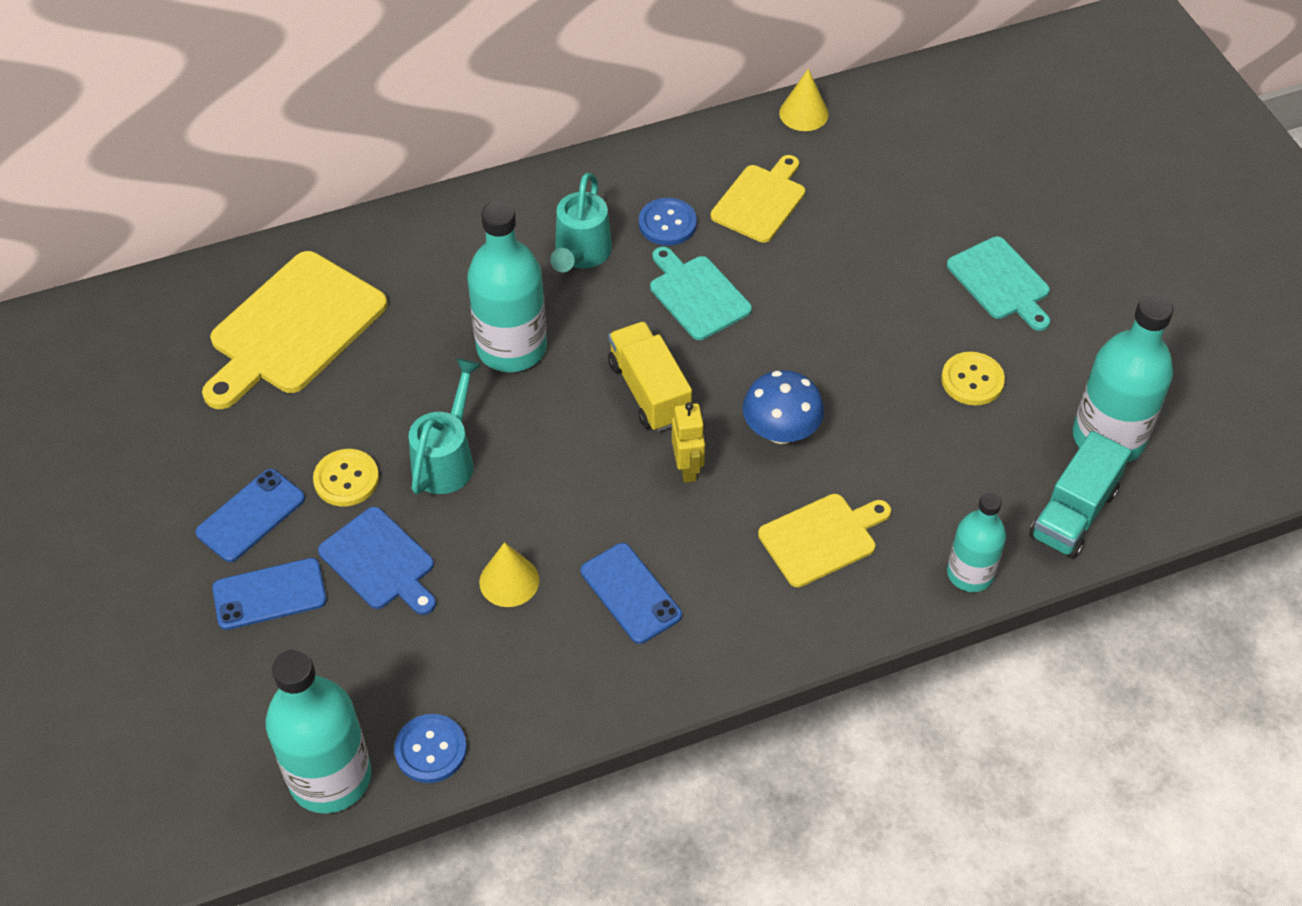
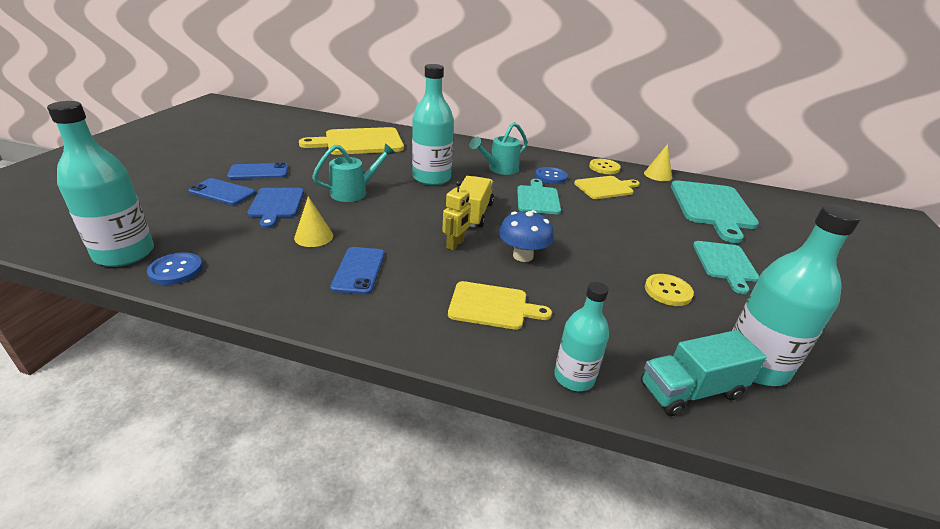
camera: 35 degrees right, 20 degrees down
(346, 479) = (308, 179): yellow button -> yellow button (604, 167)
(921, 157) = (712, 207): none -> turquoise cutting board

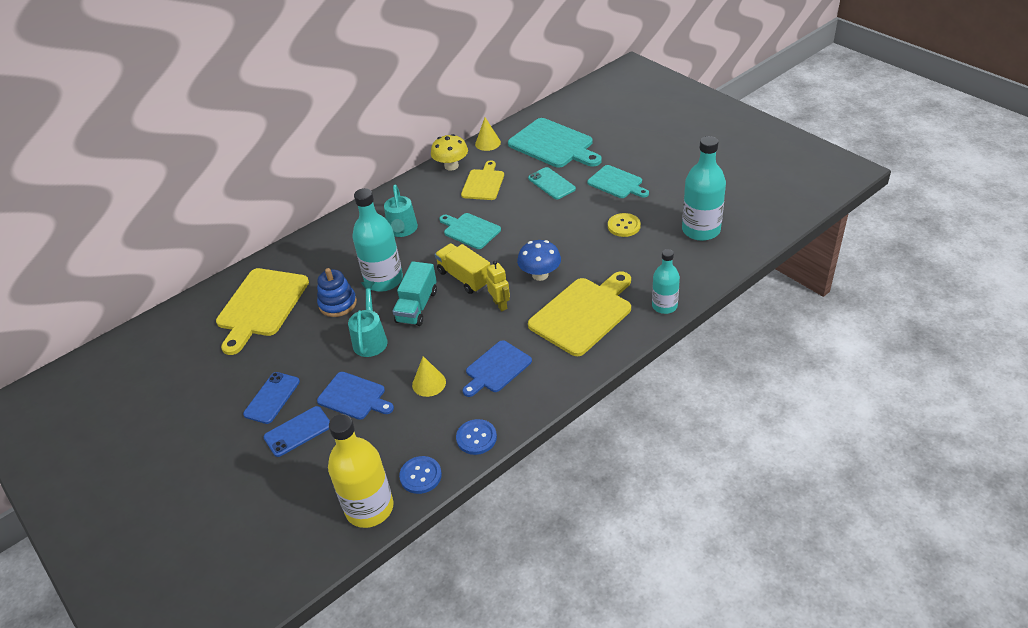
camera: 50 degrees left, 10 degrees up
(124, 253) = (369, 508): turquoise bottle -> yellow bottle
(359, 270) = (496, 368): blue phone -> blue cutting board
(386, 168) = (338, 304): none -> blue stacking toy
(492, 306) = (583, 314): yellow cutting board -> yellow cutting board, size x1.65
(551, 177) = (441, 205): blue button -> blue button (476, 438)
(604, 167) = (451, 166): yellow button -> yellow mushroom
(659, 222) = (551, 183): none -> turquoise phone
(690, 390) = (701, 266): turquoise truck -> turquoise truck (417, 306)

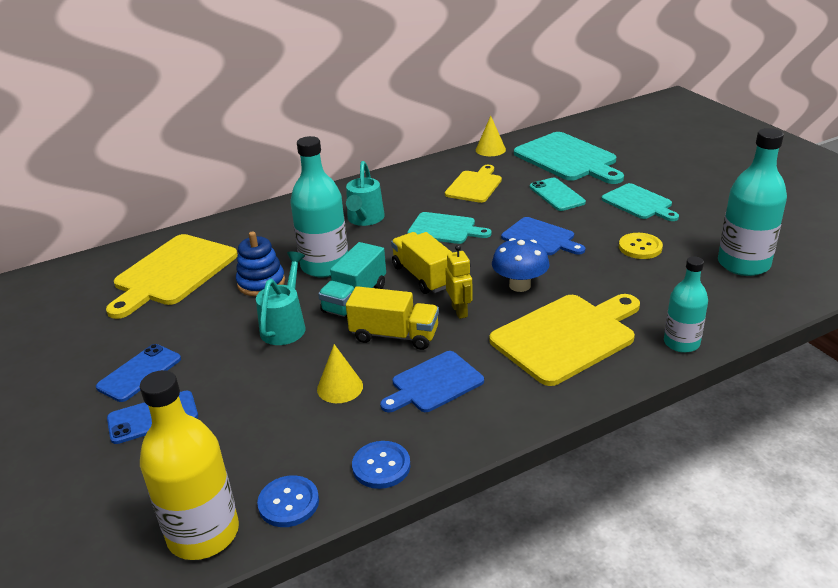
camera: 10 degrees right, 10 degrees down
(354, 397) = (239, 388): blue cutting board -> blue cutting board (541, 238)
(451, 166) = (442, 166): yellow mushroom -> none
(457, 333) = (394, 335): none -> yellow truck
(470, 230) = (445, 229): turquoise cutting board -> turquoise cutting board turned 150 degrees clockwise

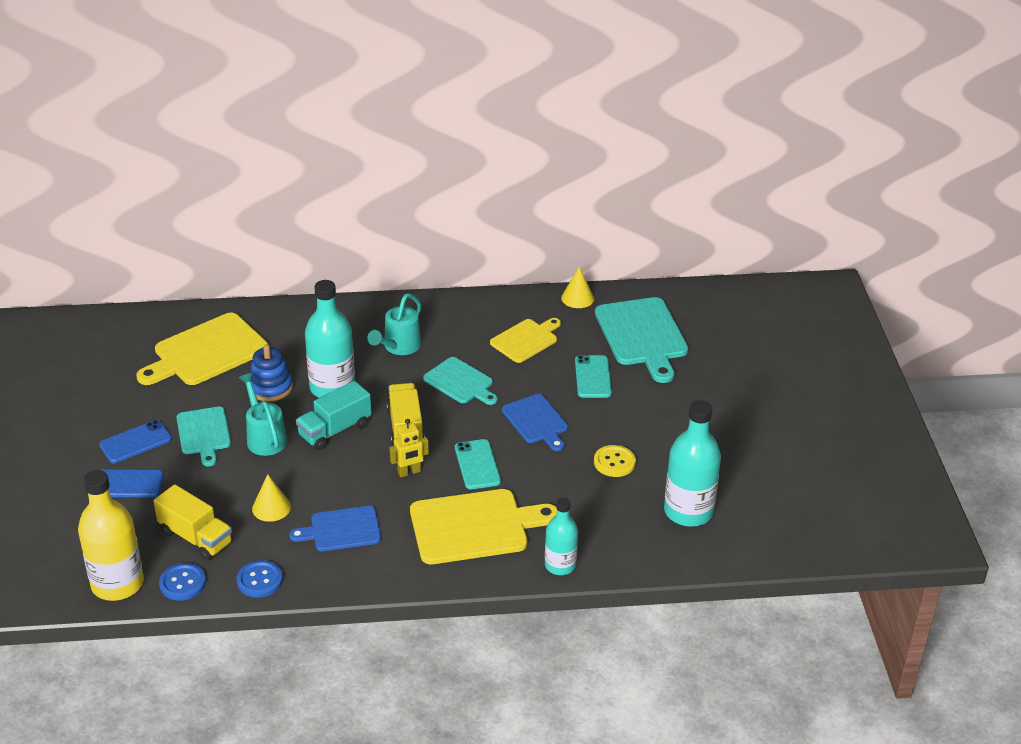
camera: 20 degrees right, 5 degrees up
(285, 326) = (264, 437): turquoise watering can -> turquoise watering can turned 60 degrees counterclockwise
(394, 335) = (342, 476): yellow truck -> yellow truck (196, 537)
(460, 311) = (409, 472): yellow robot -> yellow robot turned 60 degrees clockwise
(520, 285) = (477, 465): blue mushroom -> turquoise phone
(639, 203) = (660, 413): turquoise cutting board -> turquoise cutting board (204, 433)

